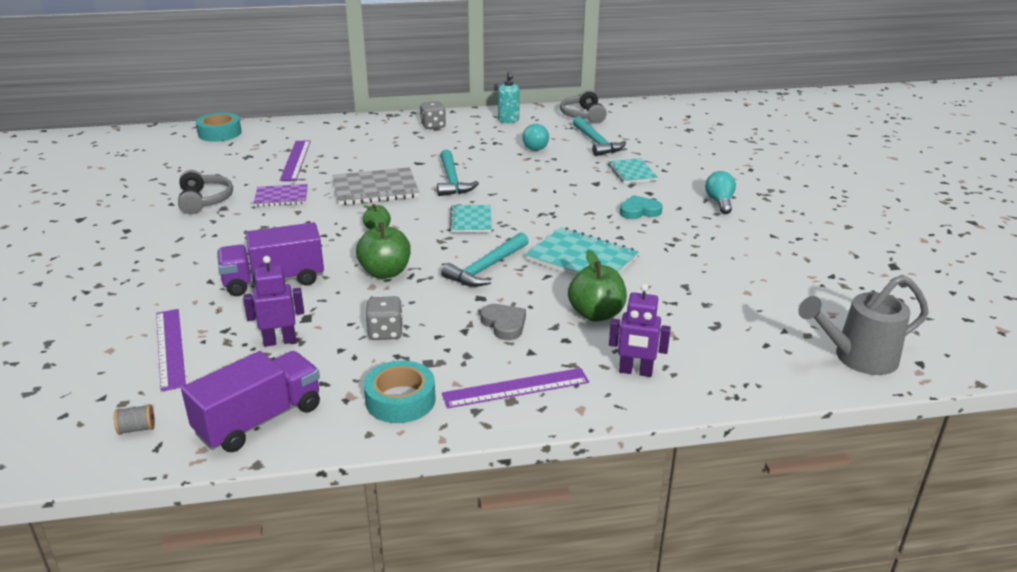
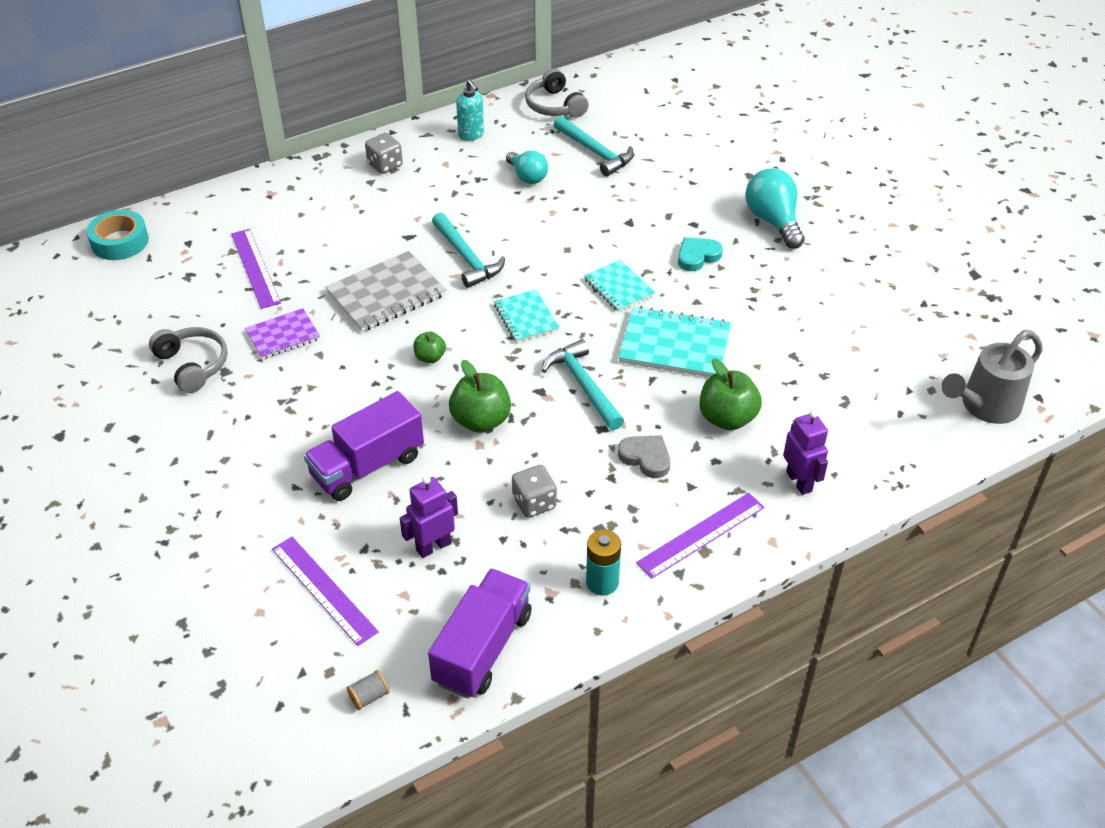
camera: 20 degrees left, 15 degrees up
(400, 400) = (602, 582): turquoise tape -> turquoise battery
(486, 268) = (583, 385): turquoise hammer -> turquoise hammer turned 135 degrees clockwise
(632, 172) = (659, 195): turquoise notebook -> turquoise notebook (618, 287)
(635, 371) = (799, 481): purple robot -> purple robot turned 105 degrees counterclockwise
(719, 202) = (773, 221): turquoise light bulb -> turquoise light bulb, size x1.50

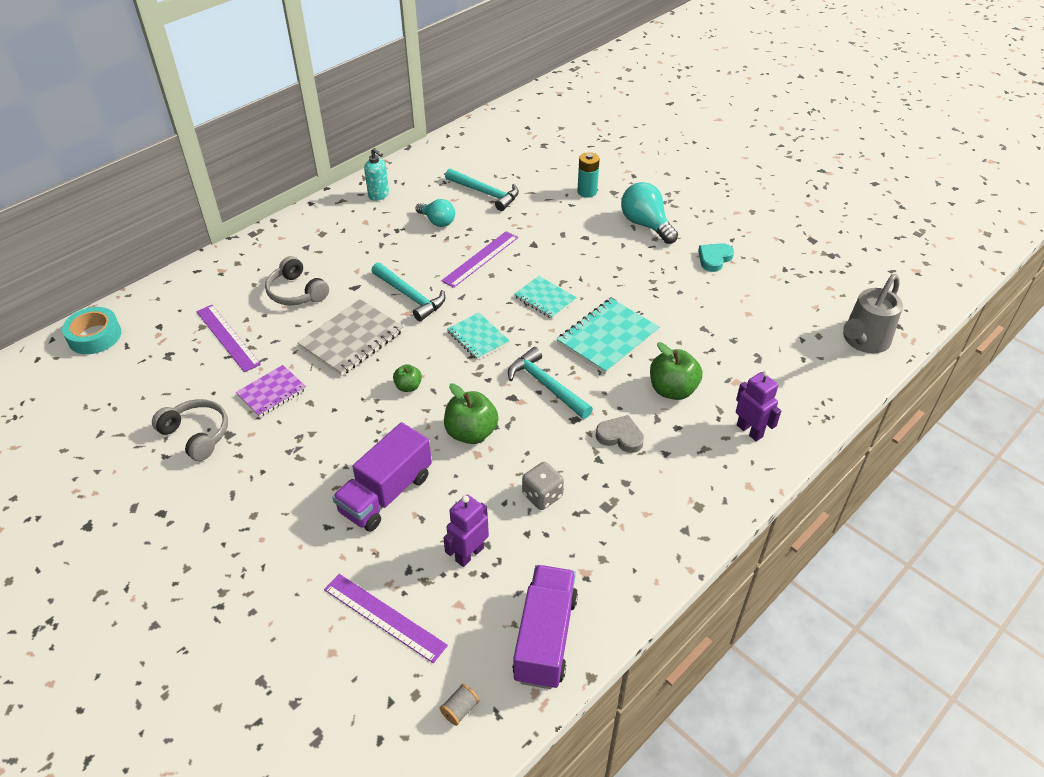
camera: 15 degrees left, 0 degrees up
(385, 165) = (314, 231): grey dice -> none
(554, 106) = (439, 162): grey headphones -> grey headphones (296, 292)
(602, 582) = (625, 553): turquoise battery -> turquoise battery (587, 192)
(674, 345) = (607, 337): turquoise notebook -> turquoise notebook turned 45 degrees counterclockwise
(697, 256) = (598, 262): turquoise heart -> turquoise heart (714, 259)
(701, 534) = (690, 493): purple ruler -> purple ruler (480, 259)

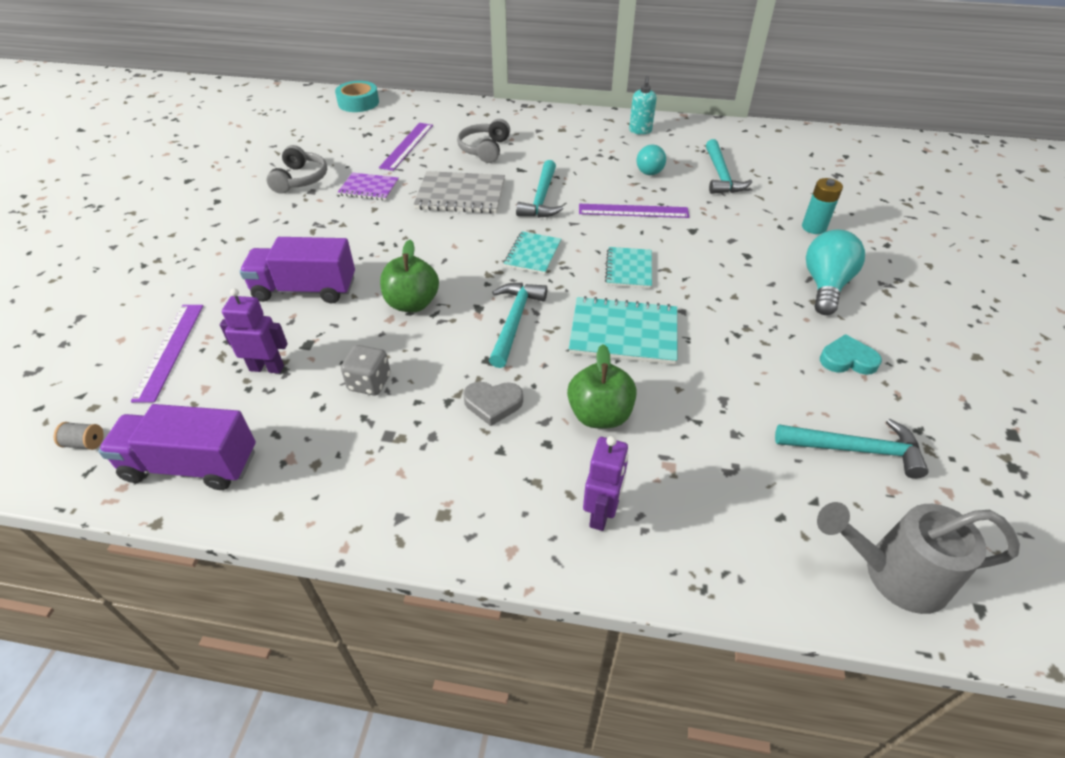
camera: 55 degrees right, 0 degrees up
(408, 386) = (435, 245): green apple -> none
(545, 638) = (191, 465): purple truck -> purple truck turned 150 degrees counterclockwise
(620, 436) = (493, 404): grey heart -> grey heart turned 105 degrees clockwise
(780, 301) = (856, 450): none -> turquoise hammer

